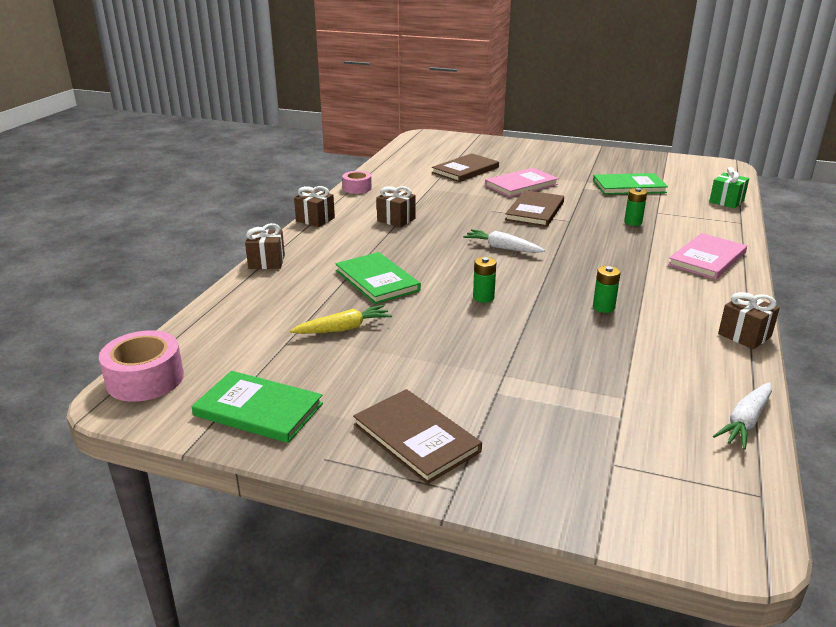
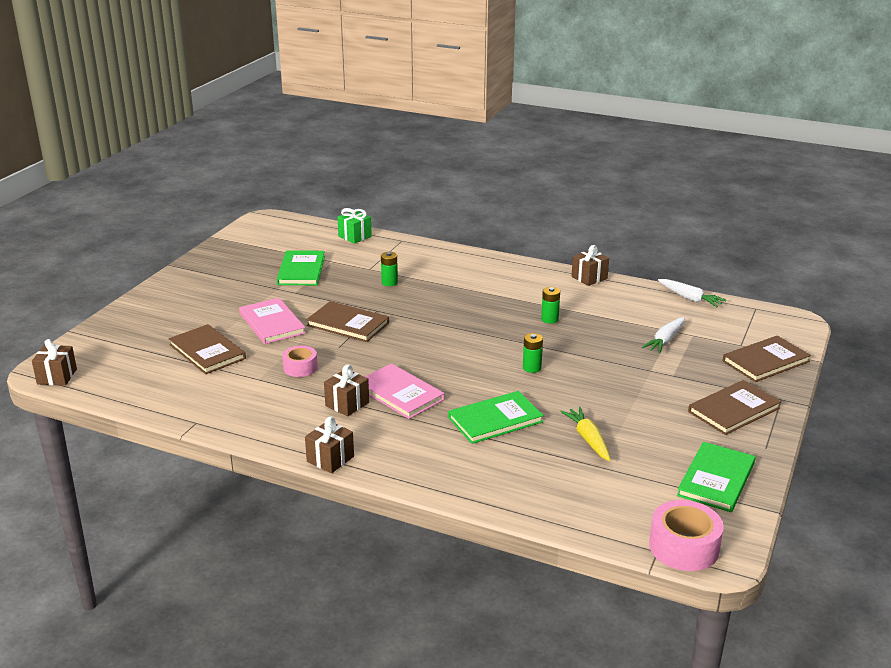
camera: 85 degrees left, 0 degrees up
(266, 262) = (444, 490): brown gift -> brown gift (57, 376)
(357, 188) = (235, 428): pink tape -> pink tape (300, 367)
(502, 248) = (433, 350): white carrot -> white carrot (665, 340)
(568, 486) = (765, 361): none -> brown book
(707, 259) = (469, 266): pink book -> pink book (400, 393)

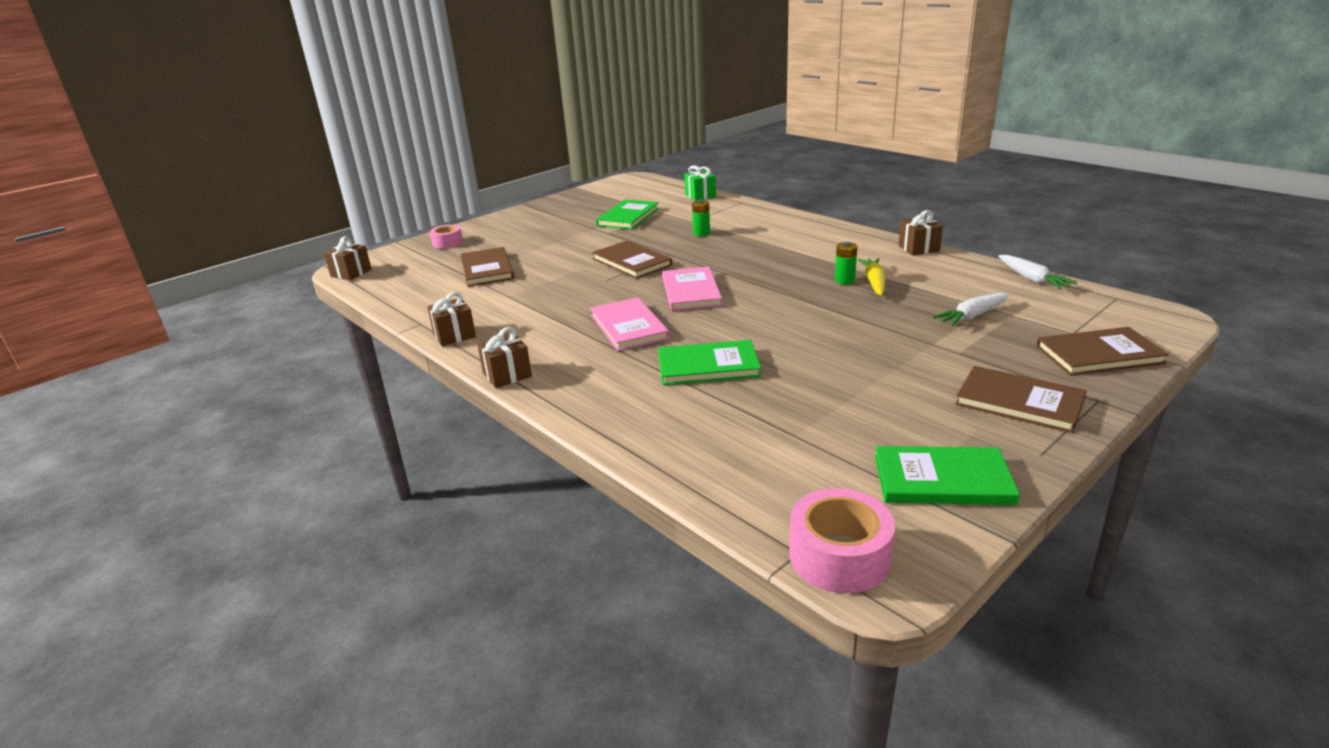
camera: 25 degrees right, 0 degrees up
(272, 323) = (563, 254): pink book -> pink book (691, 291)
(300, 367) = (555, 292): pink tape -> pink tape (447, 243)
(347, 404) = (569, 328): brown gift -> brown gift (454, 335)
(532, 368) = (789, 322): green battery -> none
(588, 439) = (801, 403): yellow carrot -> yellow carrot (874, 282)
(716, 479) = (942, 479): green book -> green book turned 45 degrees clockwise
(733, 410) = (1019, 402): brown book -> brown book turned 45 degrees clockwise

